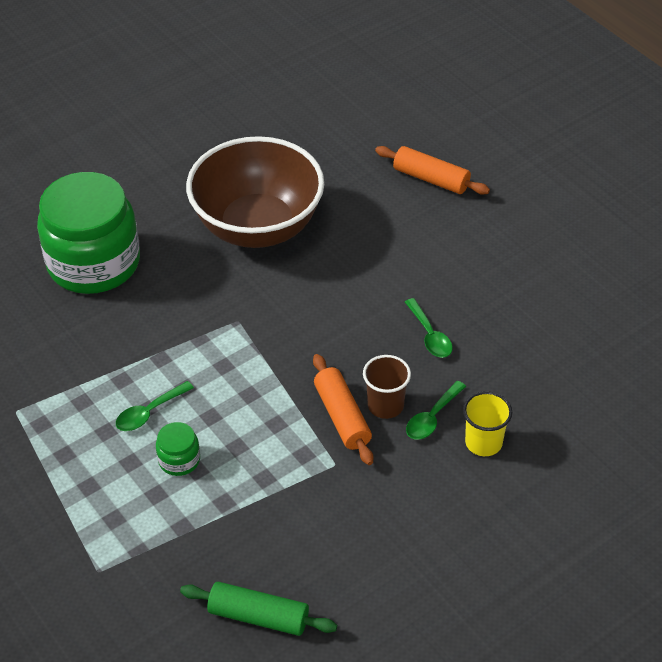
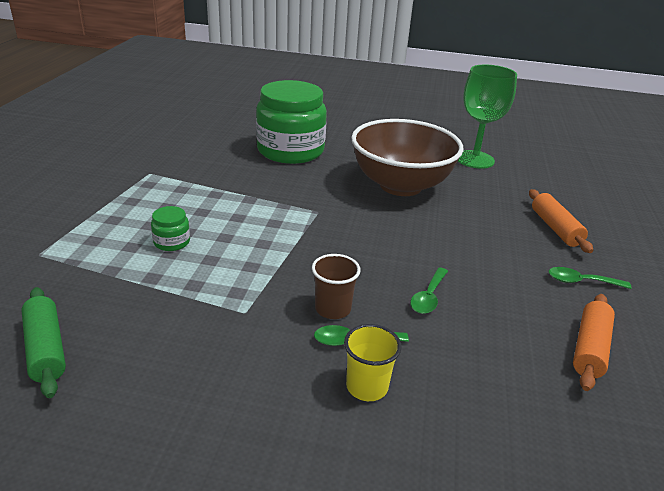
camera: 45 degrees right, 15 degrees down
(149, 412) = (200, 214): green spoon -> green spoon (581, 281)
(272, 133) = (474, 159): none -> green goblet
(342, 416) = (295, 293): orange rolling pin -> orange rolling pin (590, 348)

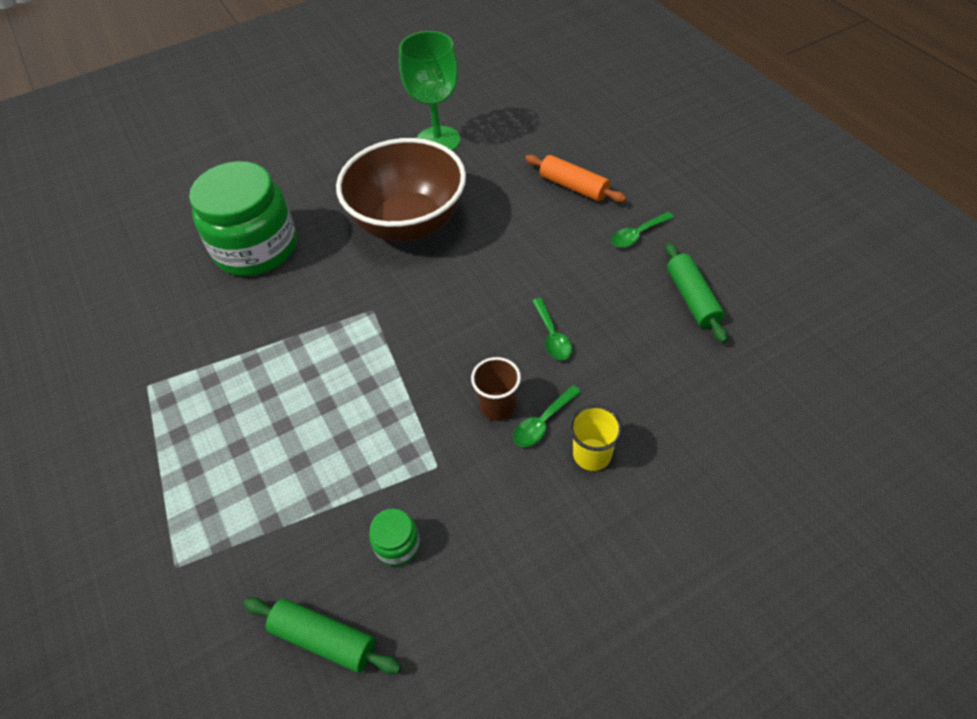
camera: 35 degrees left, 20 degrees up
(172, 242) = (285, 449): green jar -> green jar (397, 544)
(590, 348) = (692, 299): orange rolling pin -> green rolling pin

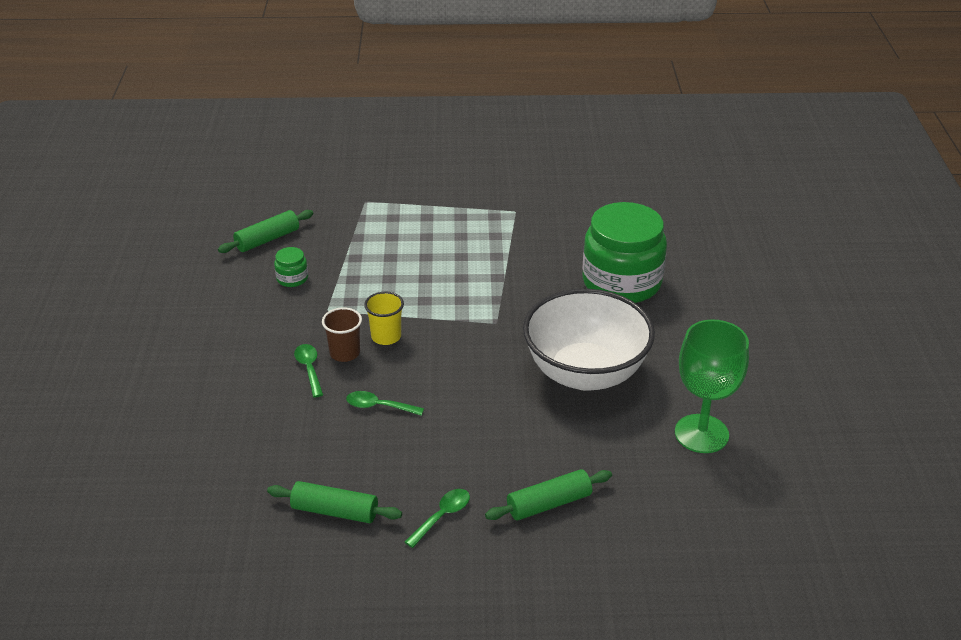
camera: 115 degrees right, 15 degrees down
(409, 223) = (585, 373): brown bowl -> white bowl
(573, 187) = (549, 504): orange rolling pin -> green rolling pin
(592, 454) = (261, 381): yellow cup -> yellow cup (386, 337)
(637, 235) = (442, 516): green spoon -> green spoon turned 45 degrees clockwise

